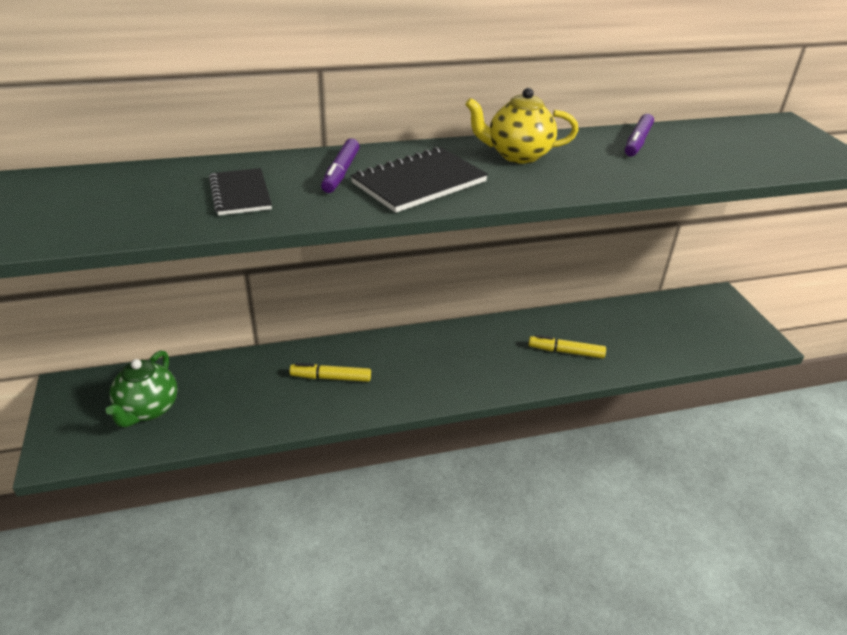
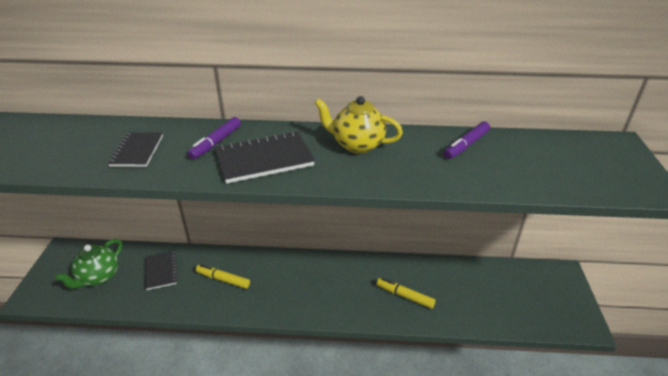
camera: 20 degrees right, 0 degrees up
(237, 384) = (161, 271): none -> black notebook

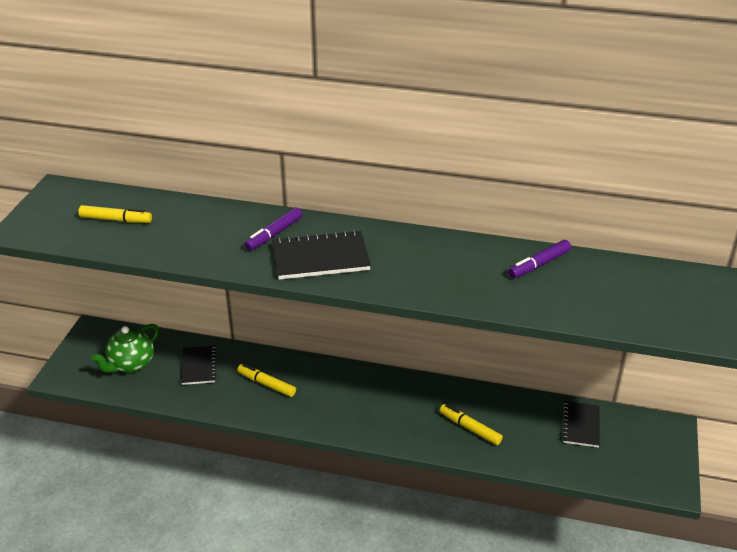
camera: 10 degrees right, 0 degrees up
(58, 145) = (116, 220): none -> yellow marker
(137, 151) = (194, 235): black notebook -> black notebook (581, 425)
(357, 145) = (421, 252): yellow teapot -> none

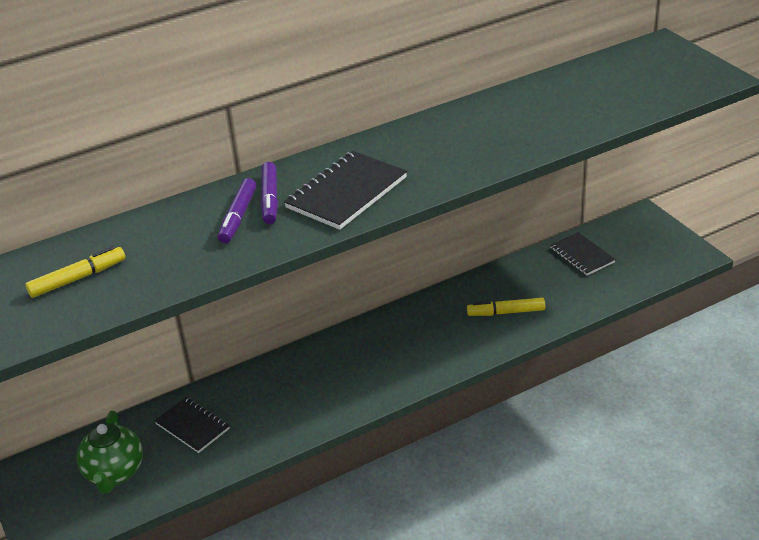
camera: 40 degrees left, 0 degrees up
(266, 384) = (283, 396): yellow marker -> none
(539, 264) = (530, 99): purple marker -> purple marker (238, 217)

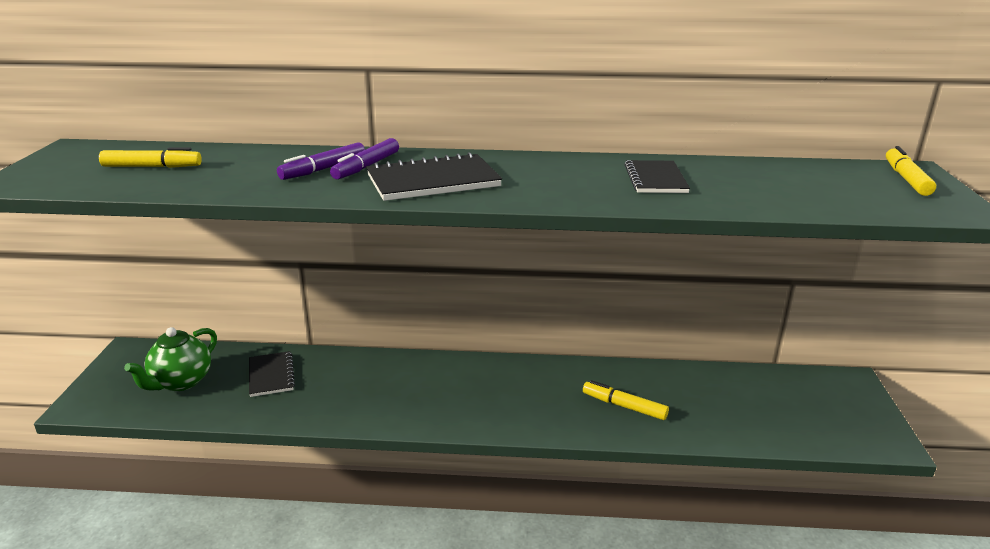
camera: 30 degrees right, 10 degrees down
(582, 255) = (751, 389): black notebook -> black notebook (655, 179)
(664, 56) = (906, 179): none -> yellow marker

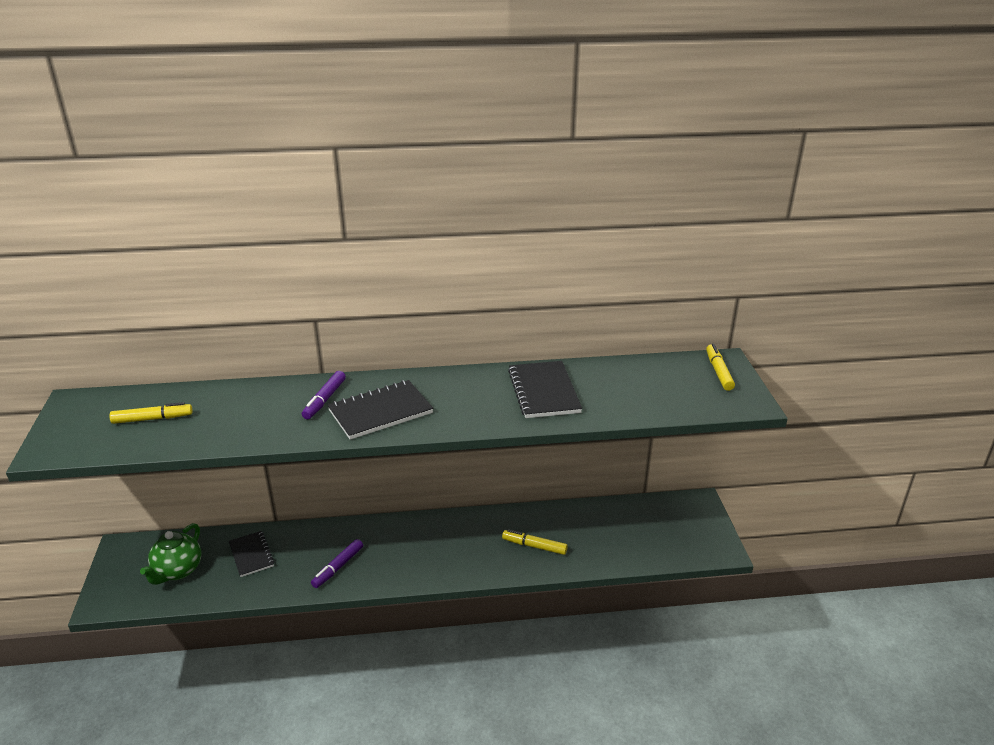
camera: 10 degrees left, 5 degrees up
(323, 169) = (292, 407): purple marker -> purple marker (338, 567)
(655, 179) = (544, 391): black notebook -> black notebook, size x1.52

